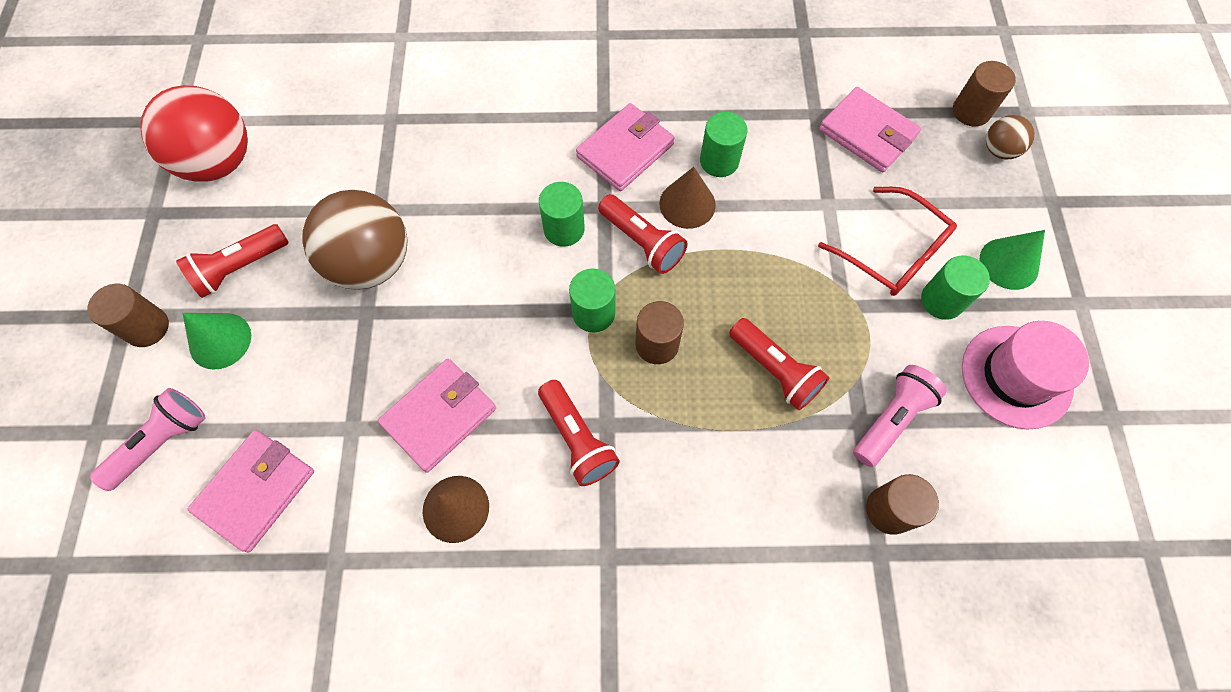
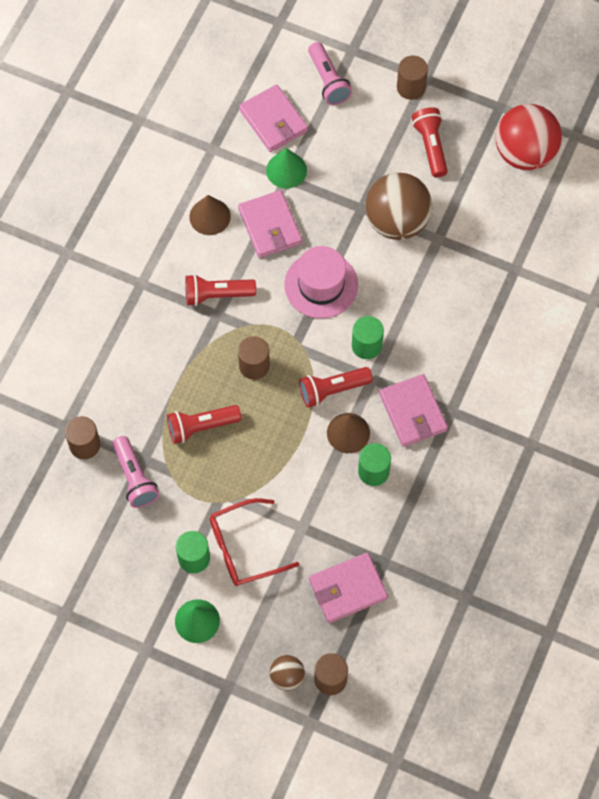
camera: 115 degrees right, 0 degrees up
(220, 340) = (381, 124): green cone -> green cone (286, 170)
(593, 313) = (295, 338): green cylinder -> none
(1016, 376) = (120, 571): pink hat -> pink hat (321, 285)

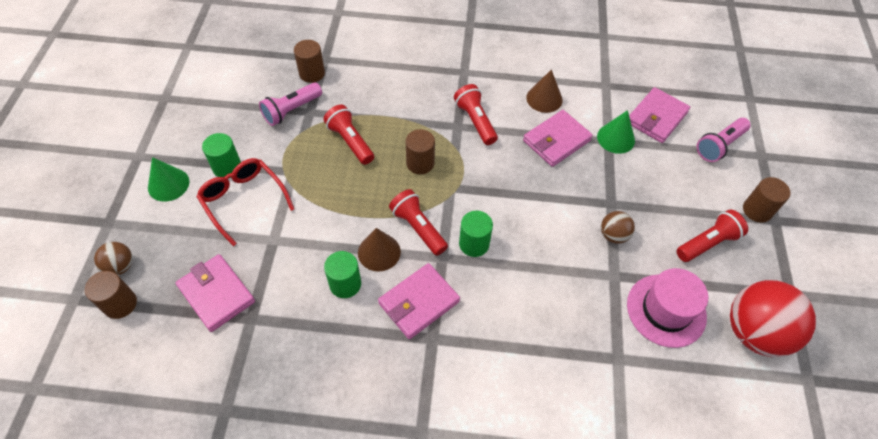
camera: 70 degrees right, 10 degrees down
(321, 285) = (519, 192): pink hat -> pink hat (666, 310)
(397, 221) = (613, 235): brown ball -> brown ball, size x0.48

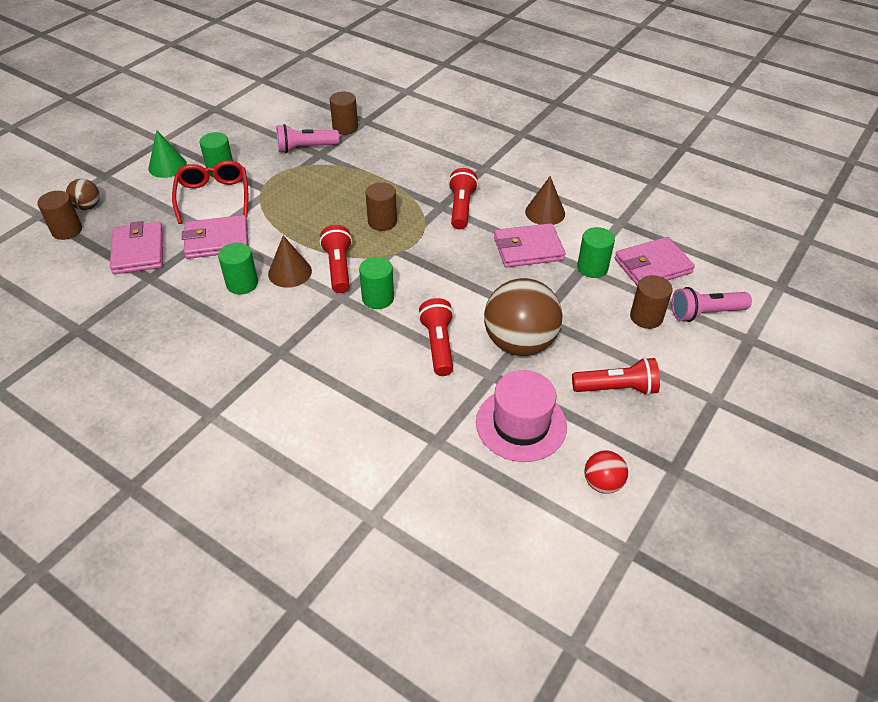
camera: 30 degrees right, 10 degrees down
(350, 141) = (335, 186): red flashlight -> red flashlight (438, 345)
(419, 302) = (291, 321): pink wallet -> pink wallet (217, 240)
(613, 235) = (519, 343): brown ball -> brown ball, size x2.08
(616, 138) = (592, 268): green cone -> green cylinder
(754, 332) = (602, 483): red ball -> red ball, size x0.48
(757, 210) = (700, 383): brown cylinder -> brown cylinder (646, 317)

